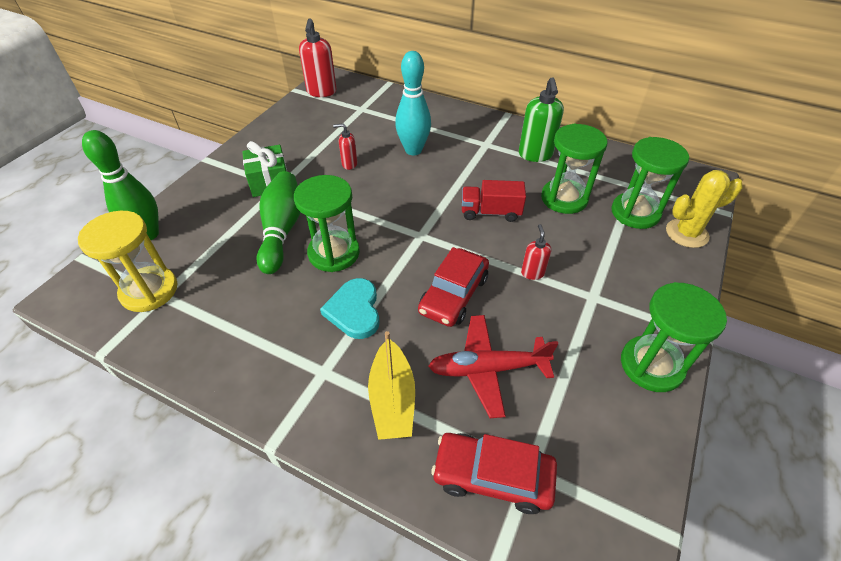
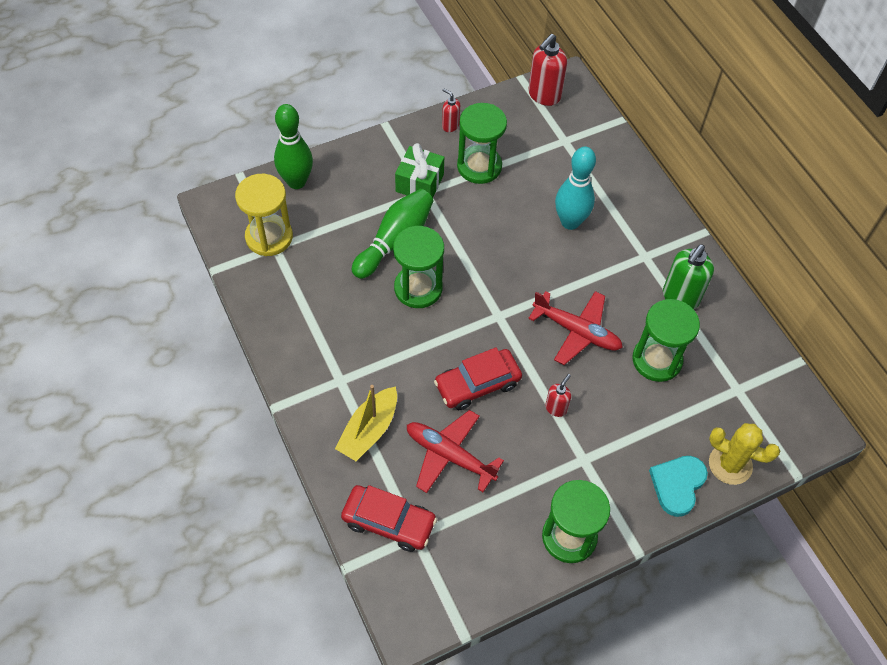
camera: 35 degrees right, 10 degrees up
(349, 164) = (500, 203): red soap dispenser -> red soap dispenser (450, 126)
(354, 310) = (395, 348): turquoise heart -> turquoise heart (677, 485)
(490, 212) = (577, 331): red truck -> red plane
(492, 476) = (389, 522): red car -> red car turned 150 degrees clockwise
(635, 213) = (706, 415): green hourglass -> green hourglass (479, 166)

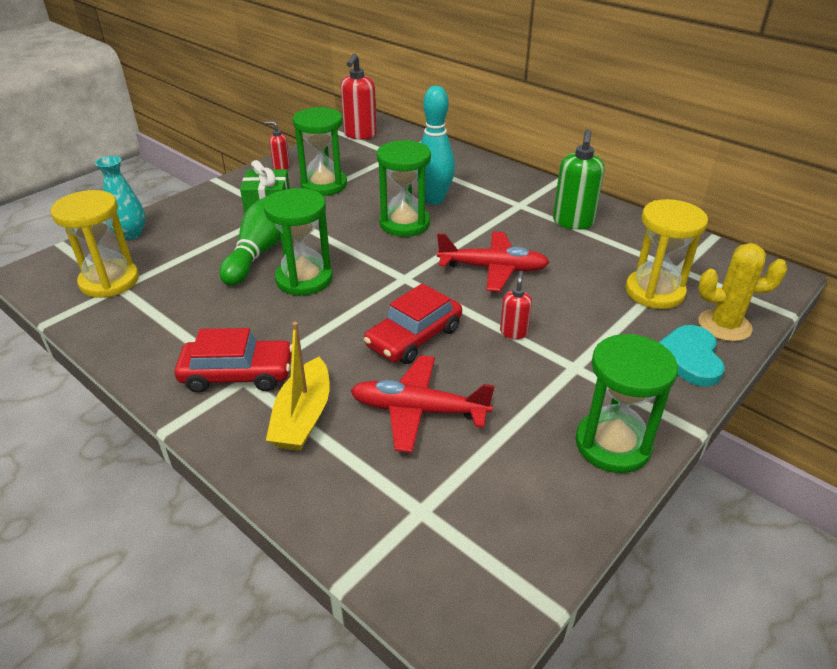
camera: 20 degrees left, 20 degrees down
(296, 182) = (130, 234): green bowling pin -> turquoise vase
(389, 522) = (376, 507): red car -> red car (237, 374)
(657, 360) = (587, 268): green hourglass -> green hourglass (404, 224)
(697, 407) = (654, 292): none -> yellow hourglass

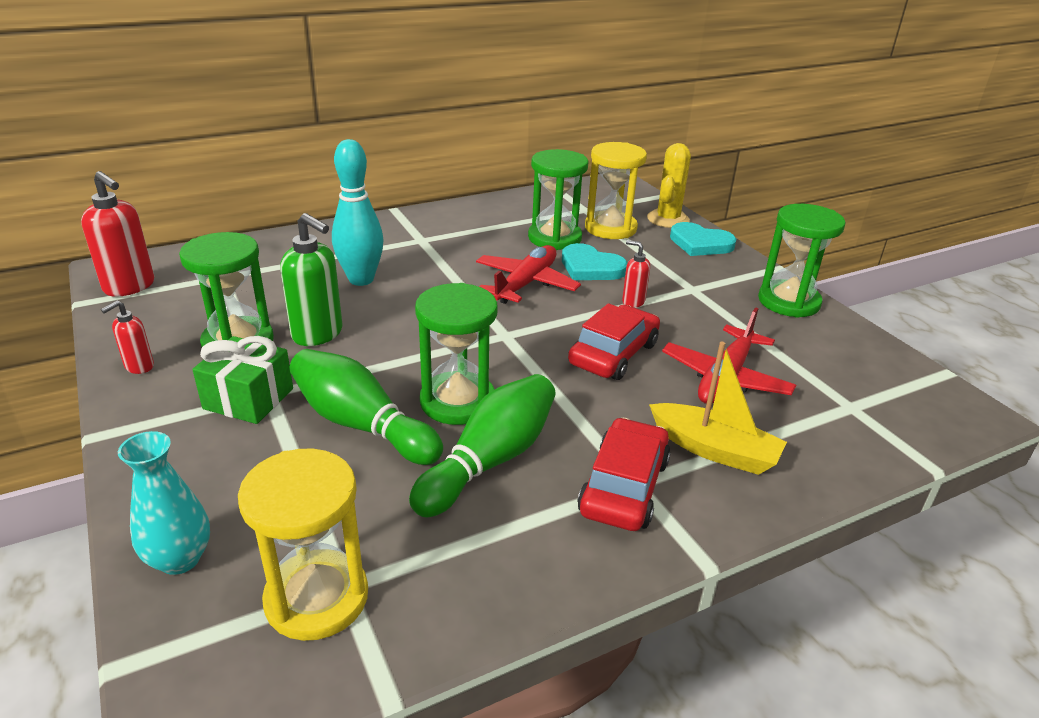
camera: 70 degrees left, 5 degrees down
(244, 308) = (490, 460): none -> green bowling pin
(404, 224) = (395, 309): green hourglass -> green hourglass (554, 238)
(414, 337) = (613, 354): red car -> red car turned 120 degrees counterclockwise
(557, 296) = (590, 267): none -> turquoise heart
(573, 222) = (478, 226): green soap dispenser -> green soap dispenser (318, 334)

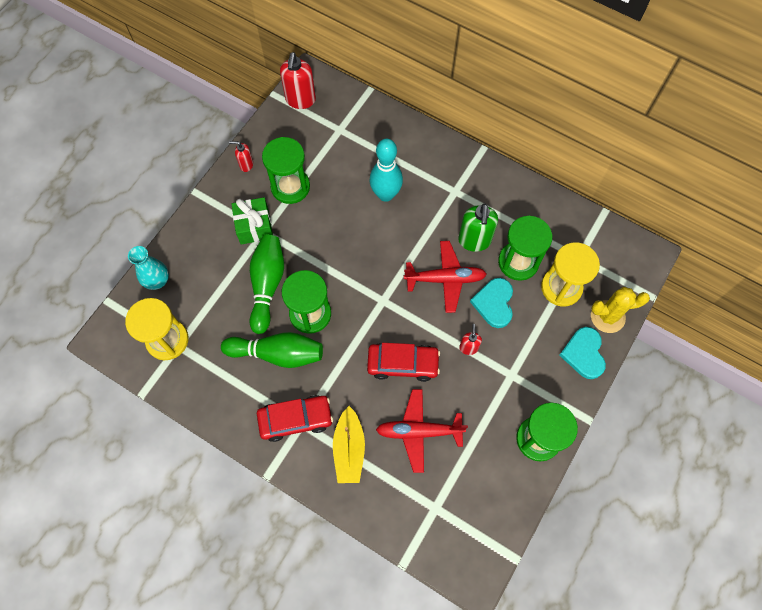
camera: 60 degrees right, 35 degrees up
(318, 334) = (321, 214): green soap dispenser -> green soap dispenser (474, 241)

